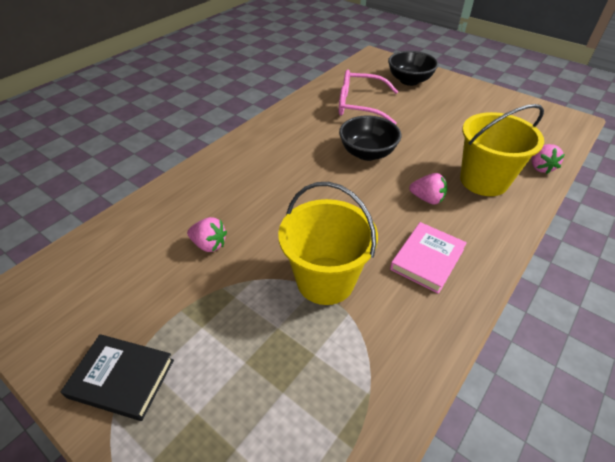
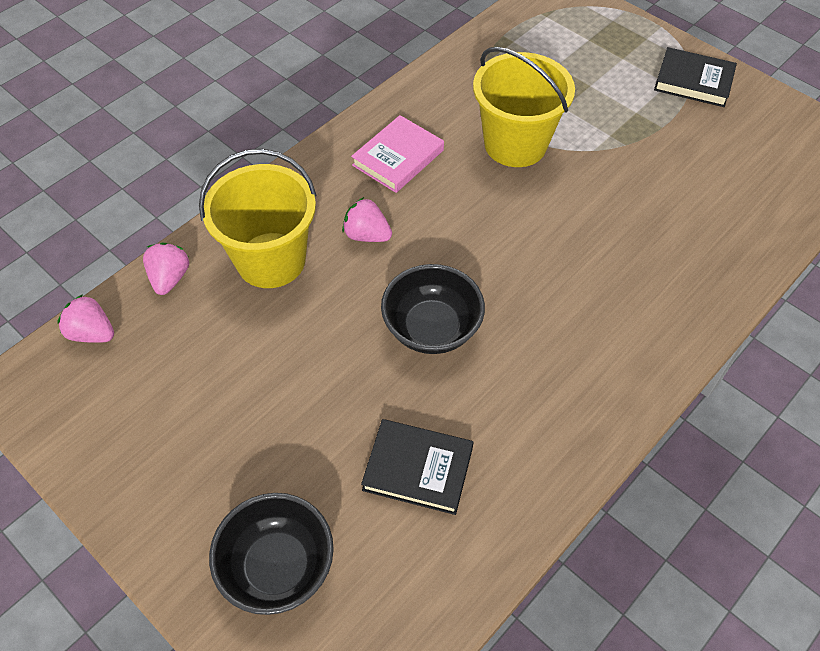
camera: 175 degrees left, 10 degrees up
(209, 244) = (653, 191): pink strawberry -> pink strawberry (92, 333)
(360, 105) = (418, 469): pink glasses -> black book

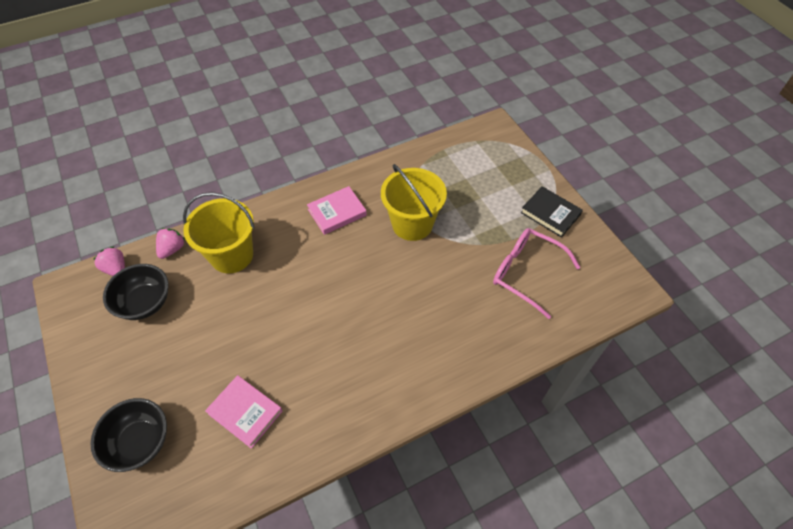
camera: 20 degrees right, 0 degrees up
(367, 235) = (293, 256): pink strawberry -> none
(418, 469) = (245, 412): black book -> pink book
(432, 328) = (299, 327): black bowl -> black bowl (145, 302)
(706, 164) = (527, 273): none -> pink glasses

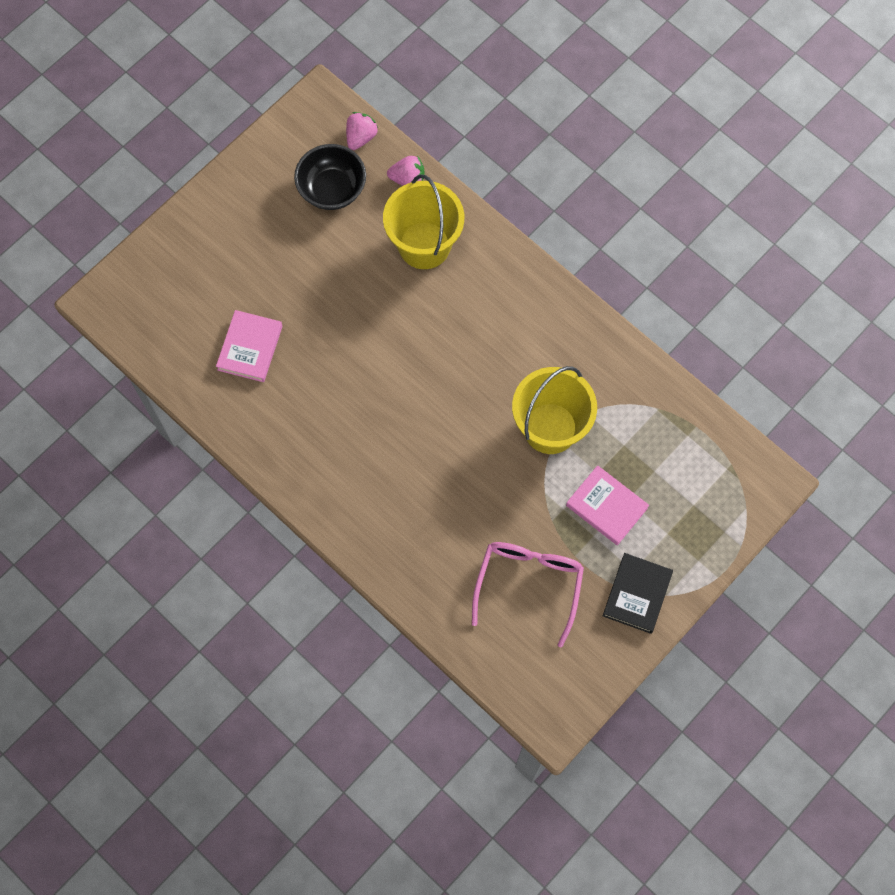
camera: 70 degrees right, 15 degrees up
(140, 442) = (189, 268): black bowl -> none
(337, 212) = (532, 334): pink book -> pink book (606, 506)

